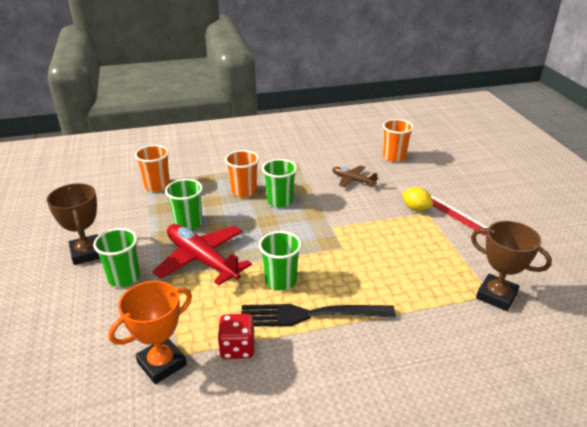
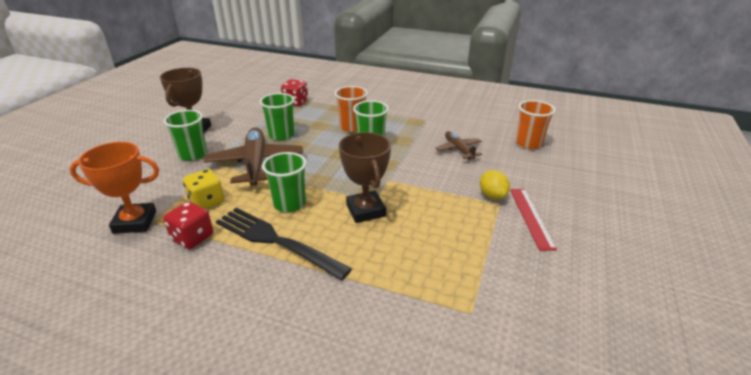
camera: 35 degrees right, 0 degrees up
(157, 185) = (295, 102): orange cup -> red dice
(202, 260) = (256, 163): red plane -> brown plane
(205, 313) = (207, 202): none -> yellow dice
(496, 296) = (476, 316): brown trophy -> brown trophy (365, 210)

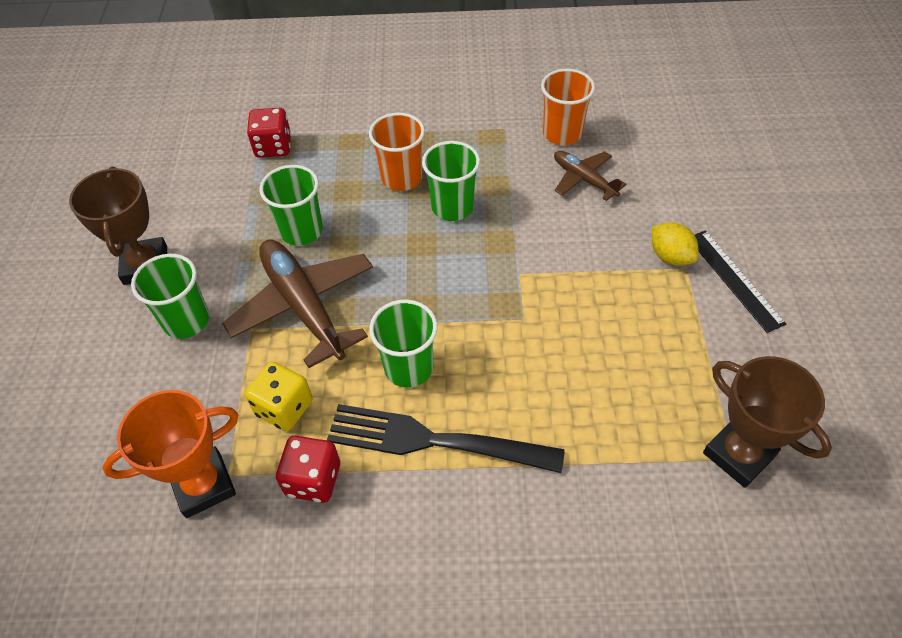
camera: 20 degrees left, 20 degrees up
(365, 210) = (521, 342): brown trophy -> brown trophy (738, 454)
(528, 143) = (672, 136): orange cup -> orange cup (562, 133)
(531, 217) = (734, 279): red ruler -> black ruler

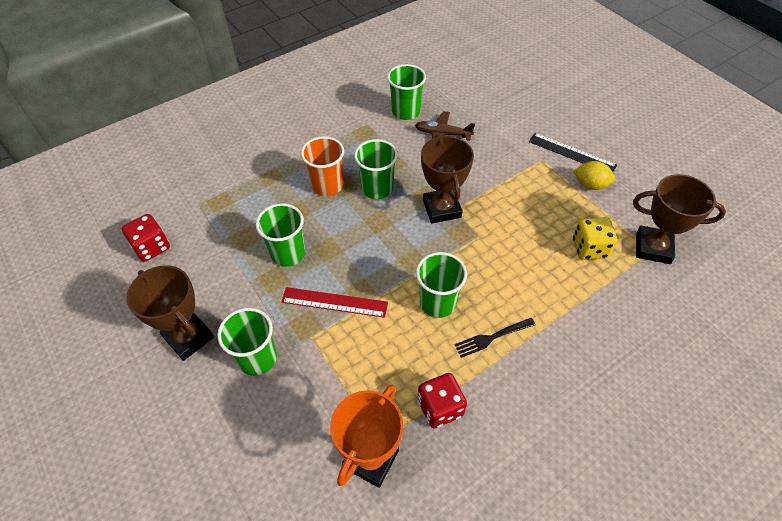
camera: 35 degrees left, 0 degrees up
(273, 147) = (215, 206): red dice -> red dice (152, 247)
(284, 408) = (380, 375): yellow dice -> yellow dice (589, 248)
(303, 306) = (334, 302): brown plane -> red ruler
(434, 441) = (492, 337): black fork -> black fork, size x0.50
(505, 266) = (441, 209): none -> brown trophy
(562, 133) = (406, 111): orange cup -> green cup
(670, 256) = (528, 157): yellow lemon -> yellow lemon (590, 185)

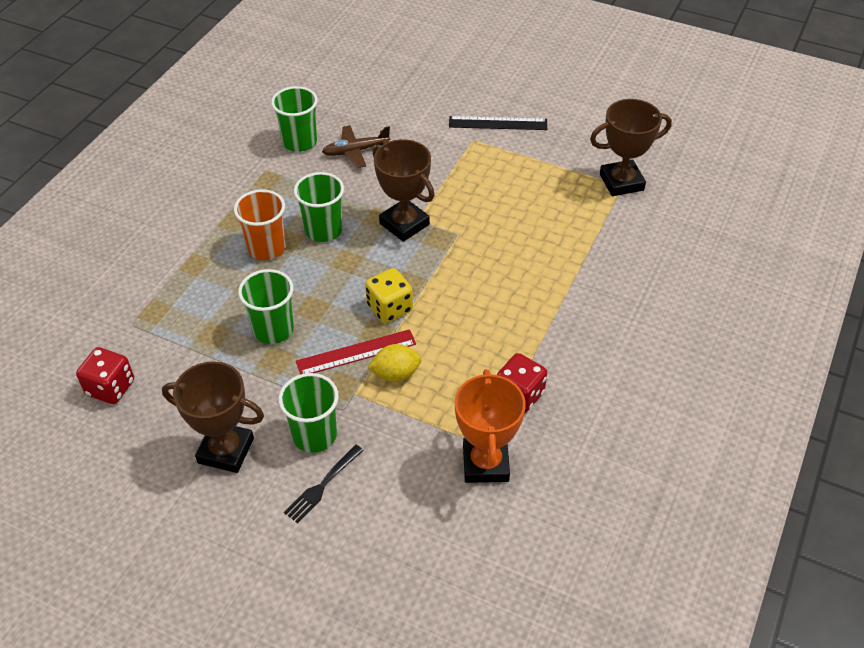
camera: 30 degrees left, 5 degrees down
(438, 303) = (458, 310): green cup -> none
(492, 337) = (528, 317): black fork -> black fork (322, 485)
(589, 248) = (566, 205): yellow dice -> yellow dice (389, 308)
(590, 185) = (533, 147): yellow lemon -> yellow lemon (395, 374)

